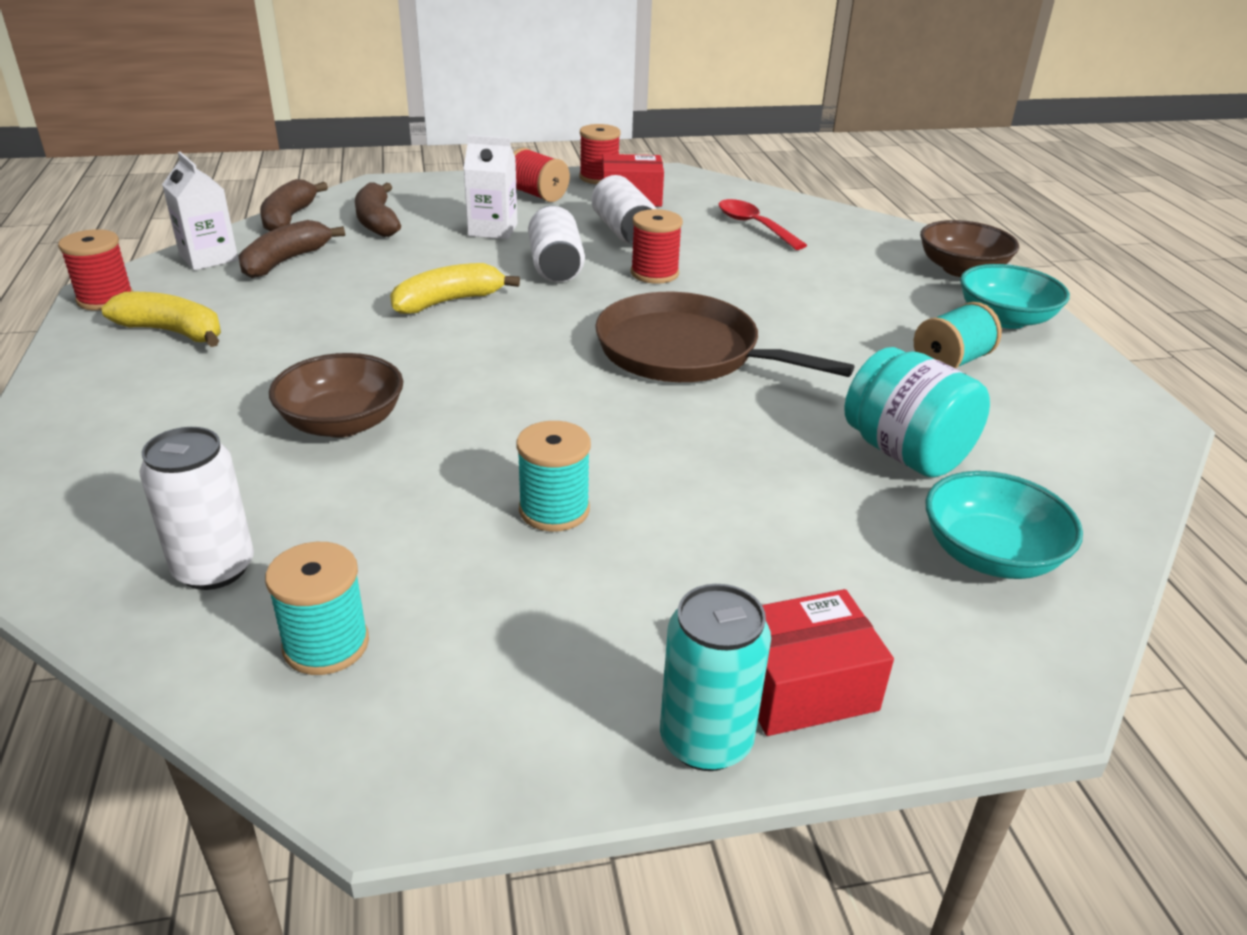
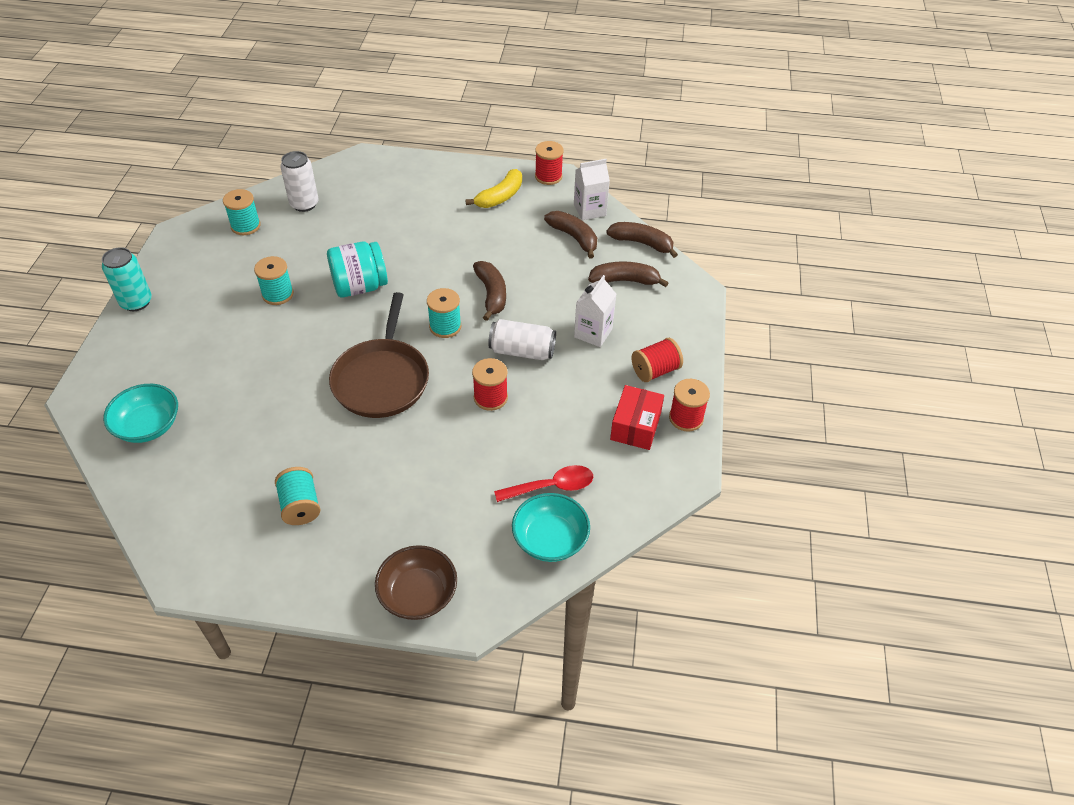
camera: 110 degrees right, 15 degrees up
(342, 423) = (383, 242): brown bowl -> none
(448, 301) = (491, 294): yellow banana -> brown banana
(541, 324) = (445, 326): none -> turquoise spool
(624, 231) = (567, 402): white can -> none
(685, 352) = (382, 379): brown pan -> brown pan turned 135 degrees clockwise
(802, 686) = (136, 334): red box -> none
(905, 453) = (233, 433): turquoise jar -> turquoise jar (360, 286)
(1005, 319) = (333, 574): turquoise bowl -> turquoise bowl (550, 539)

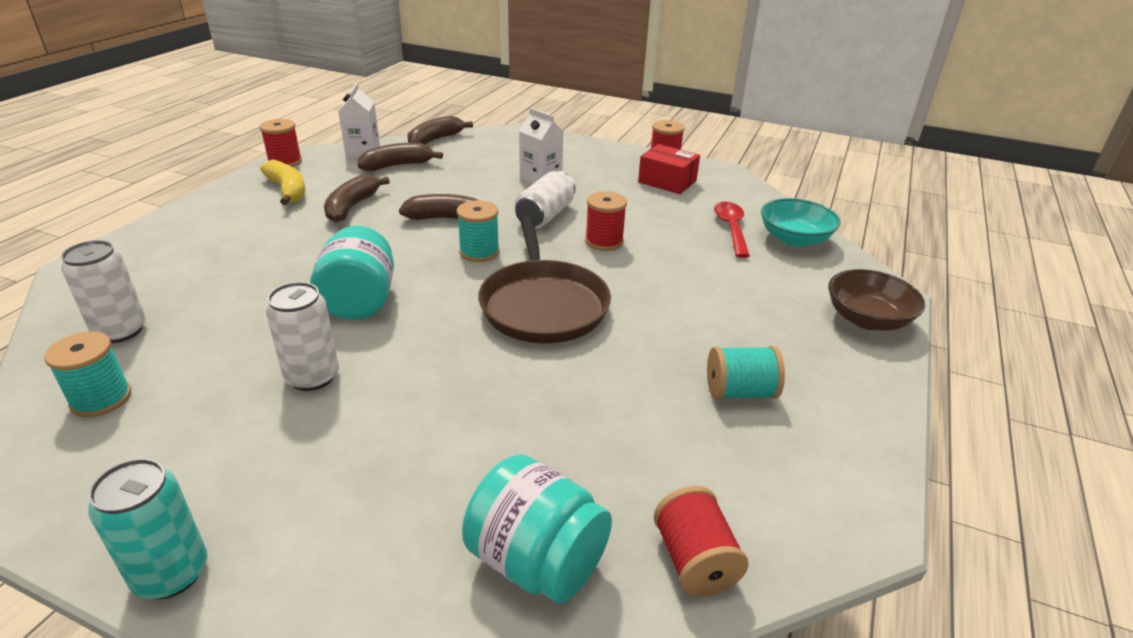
camera: 75 degrees left, 15 degrees down
(148, 426) = (537, 561): turquoise bowl -> turquoise jar
(278, 294) = (312, 377): turquoise spool -> white can
(382, 379) = (543, 305): brown pan -> brown pan turned 60 degrees clockwise
(625, 280) = (480, 155): brown banana -> brown banana (352, 207)
(655, 370) = (604, 163): red spool -> red spool (694, 560)

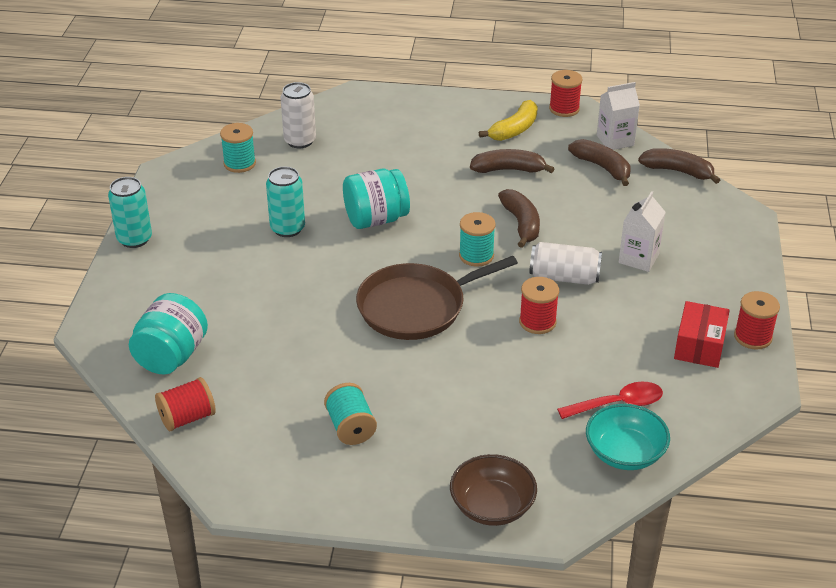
camera: 75 degrees right, 5 degrees up
(312, 377) = (287, 228): white can -> turquoise can

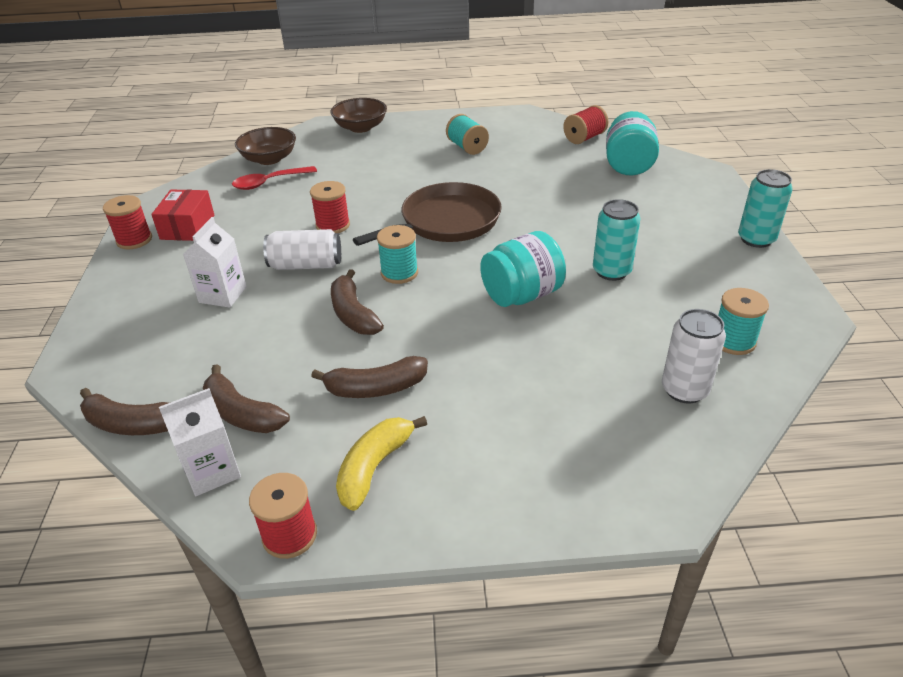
camera: 170 degrees right, 0 degrees up
(625, 453) = (269, 159): turquoise bowl -> brown bowl

